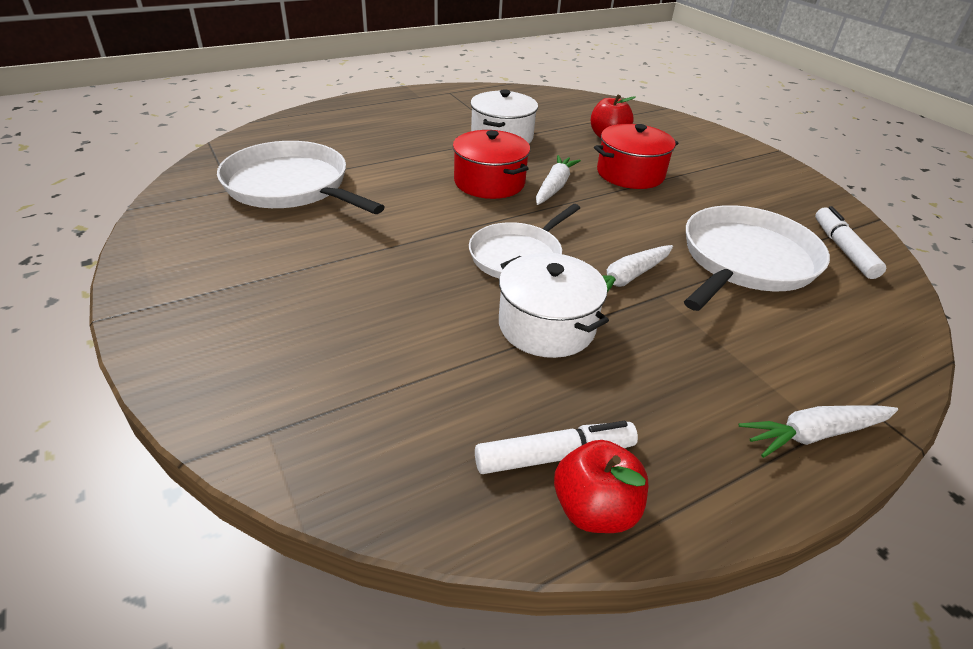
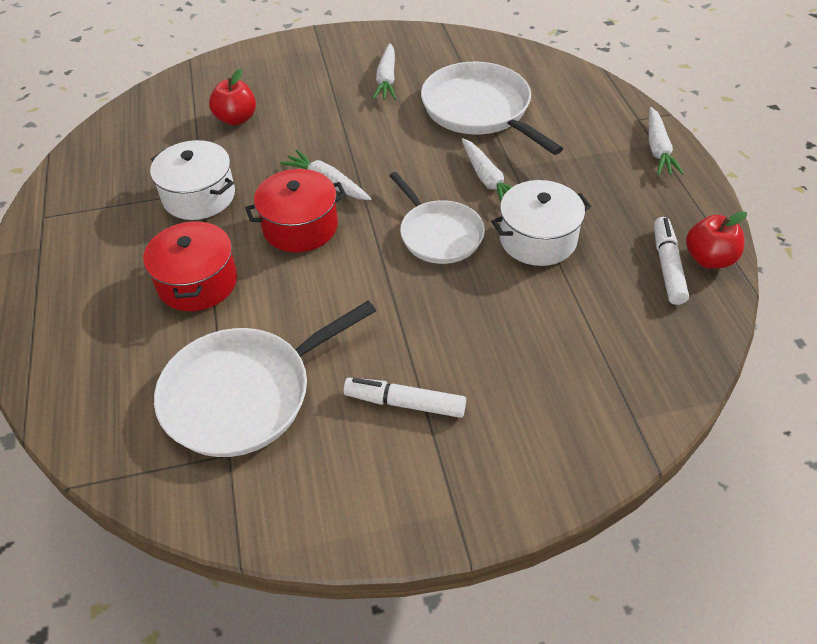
camera: 70 degrees left, 10 degrees up
(630, 174) = (321, 127): red pot -> red pot (197, 282)
(737, 197) = (386, 79): none -> white carrot
(843, 249) = (477, 58): white marker -> white marker (405, 403)

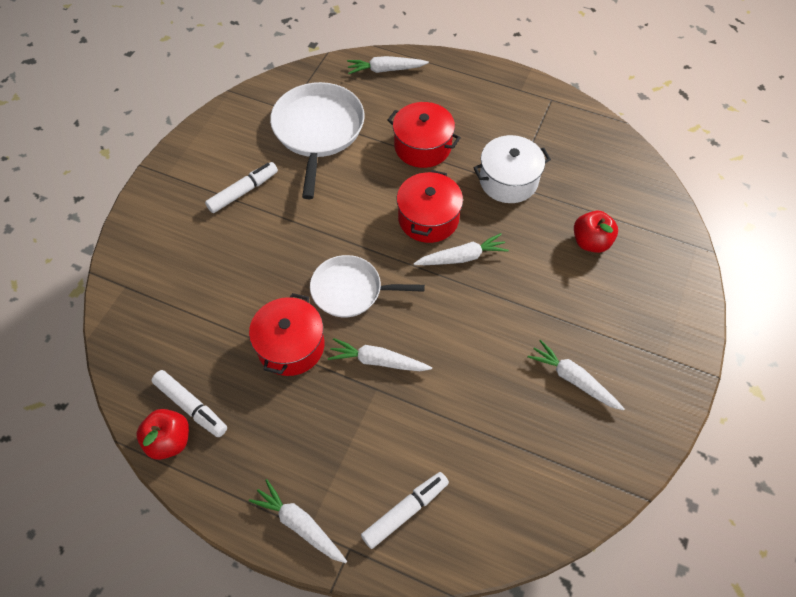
camera: 125 degrees right, 10 degrees up
(74, 392) = (385, 70): none -> white carrot
(479, 110) = (470, 422): white pan -> none
(537, 239) = (291, 346): white pot -> red pot
(581, 108) = (405, 511): none -> white marker

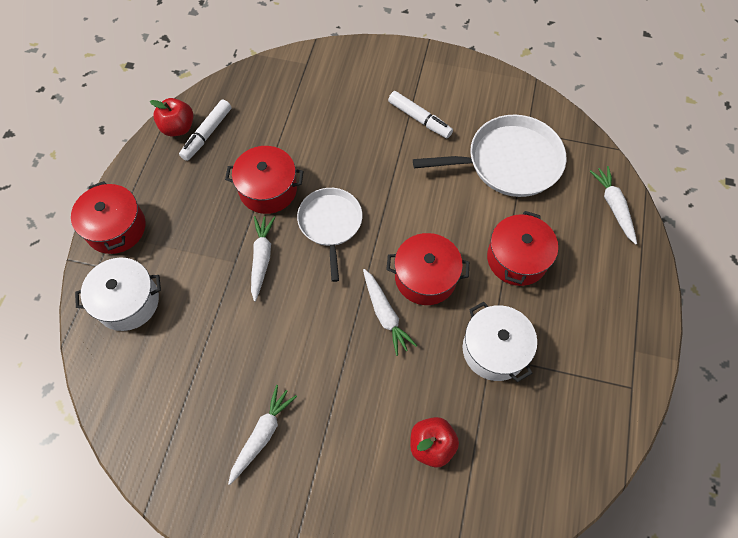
camera: 80 degrees right, 5 degrees up
(300, 524) = (116, 228): white carrot -> red pot
(405, 511) = (128, 302): white marker -> white pot

